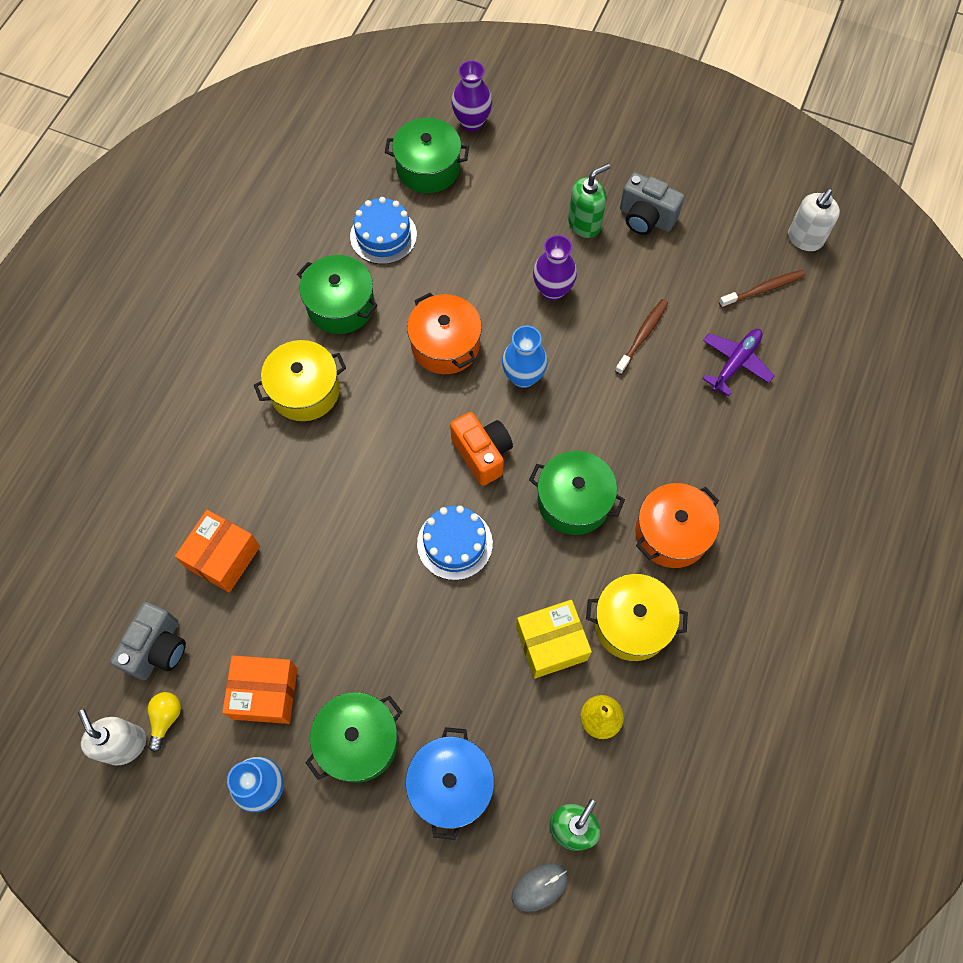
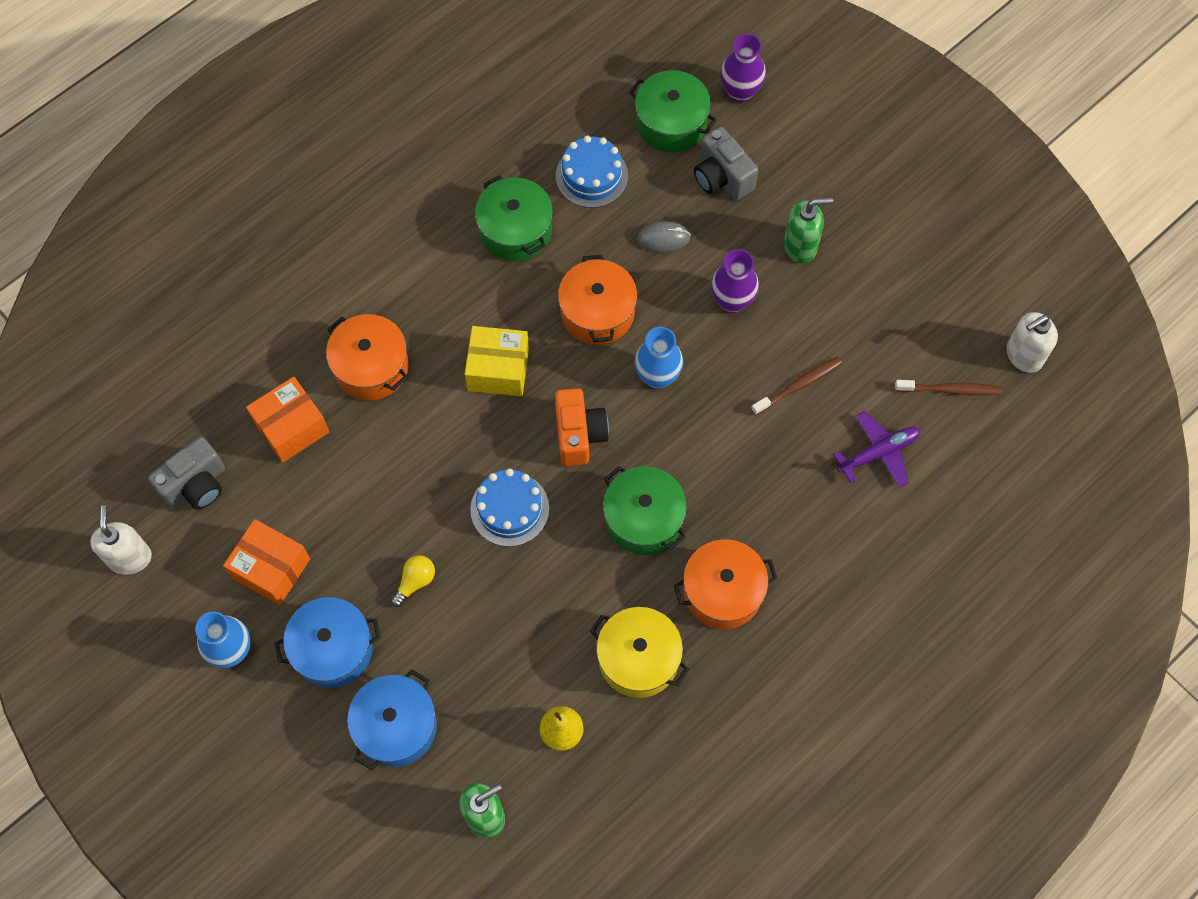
camera: 25 degrees right, 0 degrees up
(166, 719) = (175, 551): yellow light bulb -> yellow light bulb (415, 582)
(270, 473) = (371, 367): none -> orange pot
(305, 390) = (441, 301): yellow pot -> none
(358, 741) = (333, 649): green pot -> blue pot
(539, 887) = (430, 852): grey mouse -> grey mouse (663, 238)
(551, 643) = (552, 642): yellow box -> yellow box (498, 369)
(646, 218) = (867, 265): grey camera -> grey camera (722, 177)

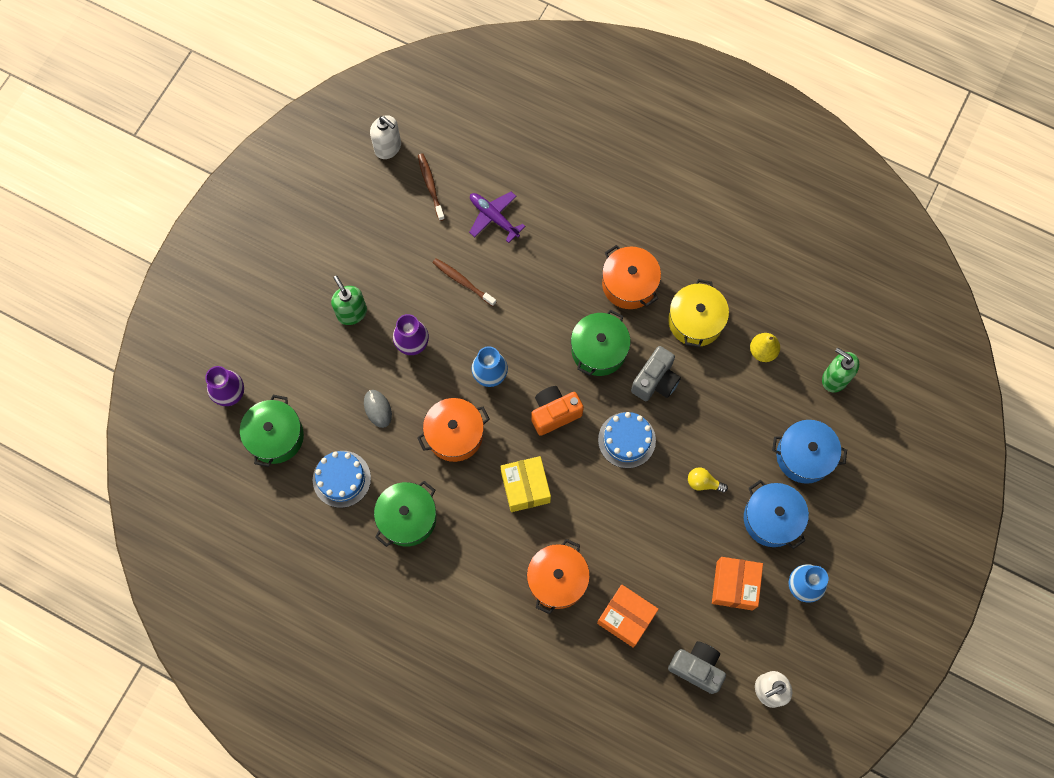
camera: 110 degrees left, 5 degrees up
(722, 177) = (312, 384): grey camera -> grey camera (655, 381)

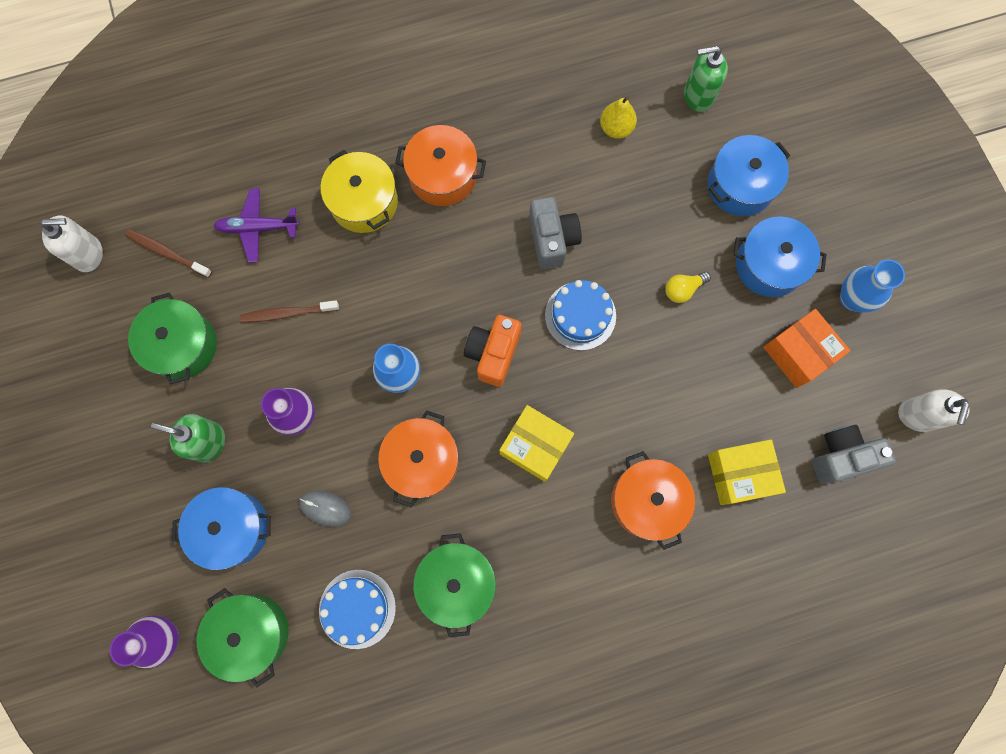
camera: 45 degrees left, 5 degrees up
(319, 371) = (232, 528): none -> blue pot
(599, 350) = (475, 259): green pot -> green pot (182, 345)
(626, 618) = (739, 474): orange box -> yellow box
(695, 321) = (533, 154): yellow pot -> yellow pot (364, 202)

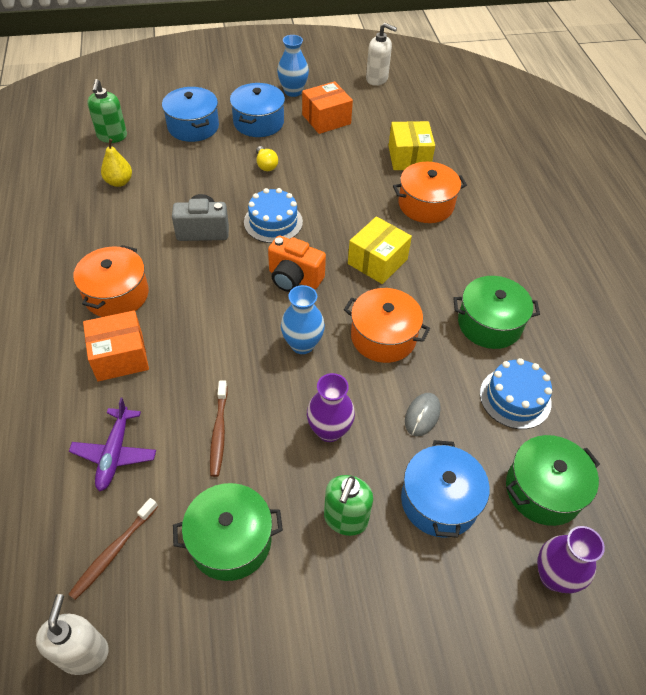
camera: 85 degrees left, 25 degrees down
(364, 202) = (120, 356): yellow pot -> orange box
(841, 456) = (400, 112): grey camera -> none

